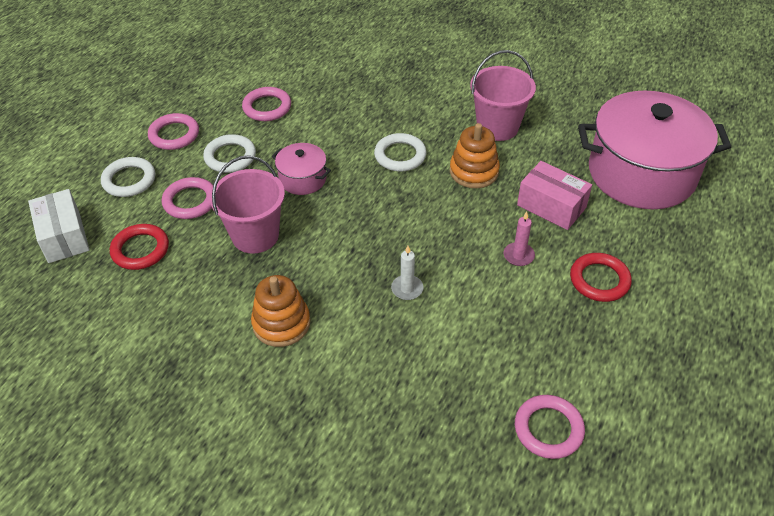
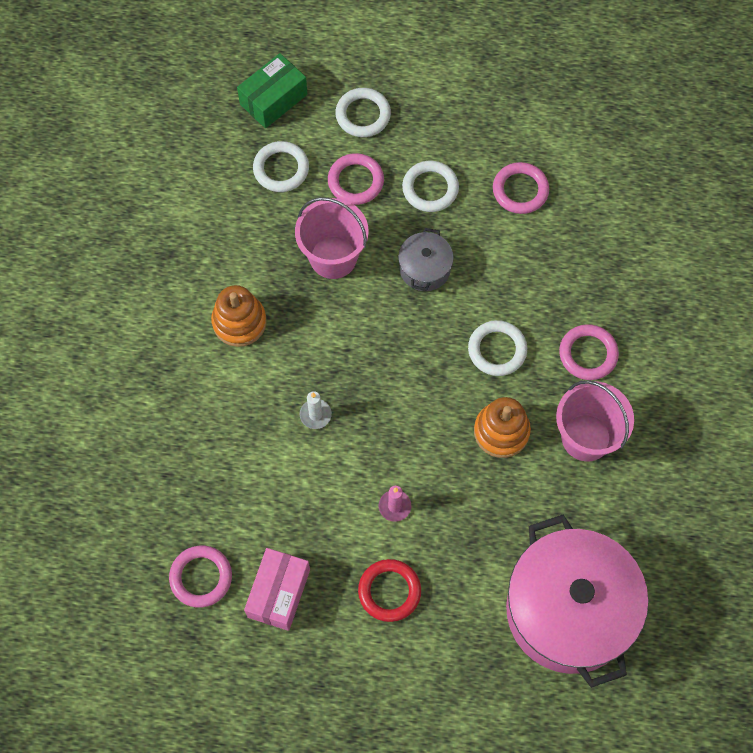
camera: 70 degrees right, 20 degrees up
(64, 237) = (273, 99): white box -> green box
(140, 250) = (281, 169): red ring -> white ring
(174, 135) = (441, 122): pink ring -> pink ring (588, 354)
(302, 179) = (425, 269): pink pot -> grey pot
(551, 206) = (478, 523): pink box -> pink box (279, 593)

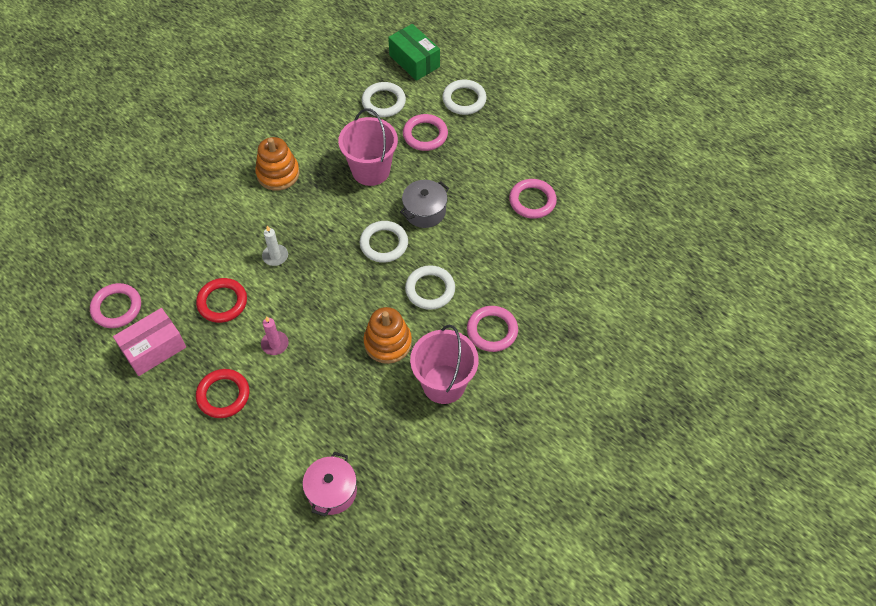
camera: 35 degrees right, 10 degrees down
(273, 99) = (414, 61): green box -> green box turned 60 degrees clockwise
(305, 499) = (222, 302): none -> red ring
(430, 188) = (471, 166): white ring -> white ring (384, 244)
(569, 610) = (332, 491): pink pot -> pink pot, size x0.44

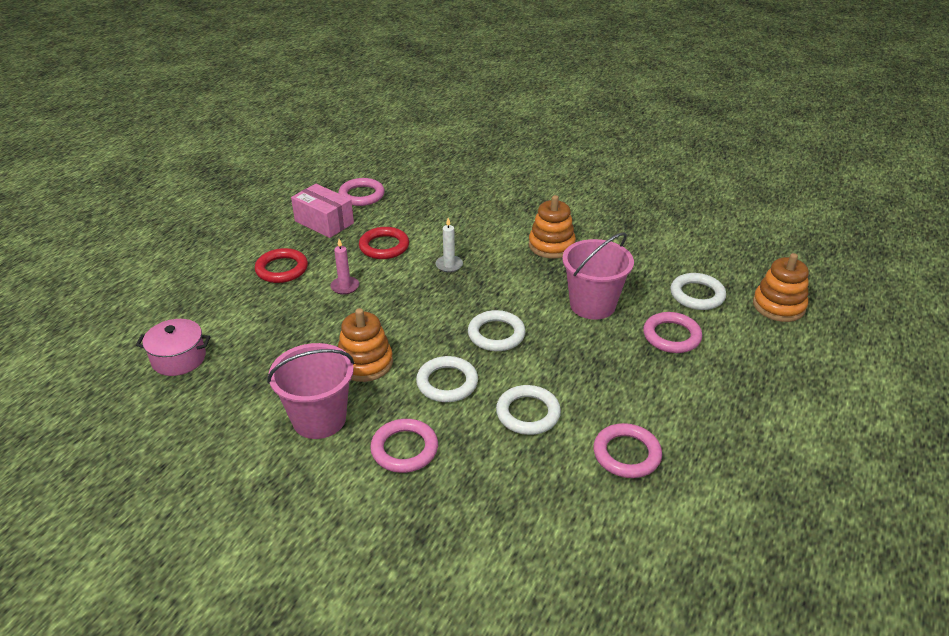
camera: 75 degrees right, 20 degrees down
(414, 61) = (778, 306): green box -> orange stacking toy
(425, 211) = (557, 357): grey pot -> none
(464, 99) = (751, 358): white ring -> white ring (528, 413)

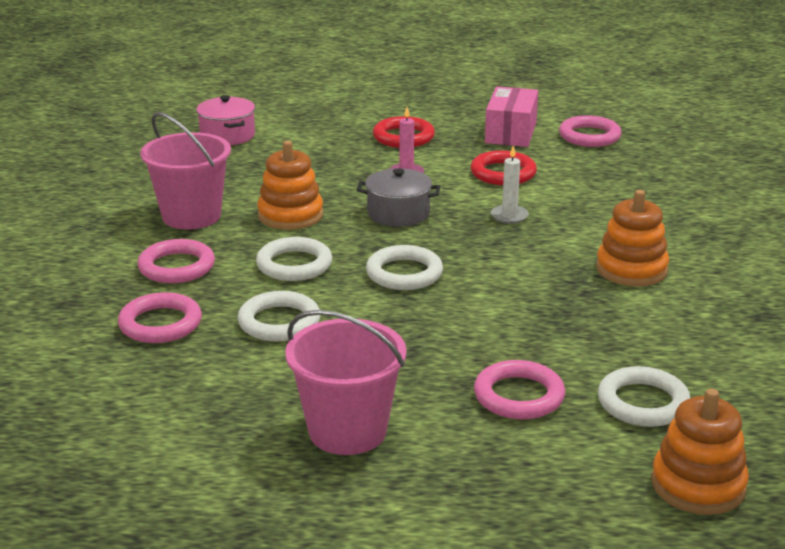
camera: 65 degrees right, 10 degrees down
(406, 310) = (398, 213): none -> grey pot
(592, 305) = (528, 324): pink bucket -> pink bucket (347, 431)
(626, 454) = (253, 400): pink ring -> pink ring (160, 324)

